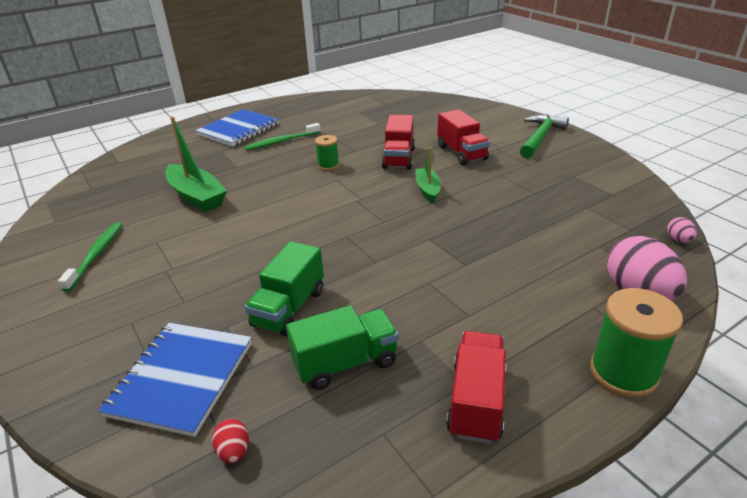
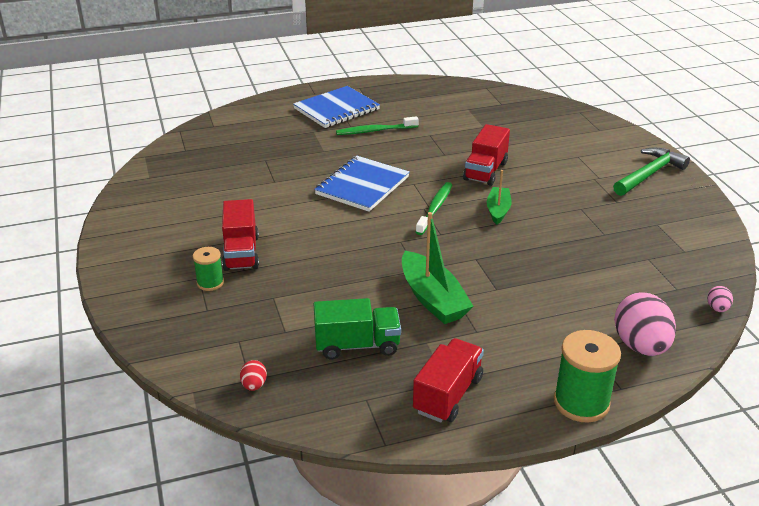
camera: 15 degrees right, 0 degrees up
(96, 255) = (180, 215): green toothbrush -> green toothbrush (435, 208)
(181, 378) = (228, 328): blue notebook -> blue notebook (362, 185)
(196, 196) = (277, 176): green boat -> green boat (432, 298)
(289, 308) = (327, 293): green truck -> none
(328, 165) = (411, 166): green spool -> green spool (210, 283)
(461, 153) = (553, 177): red truck -> red truck (241, 253)

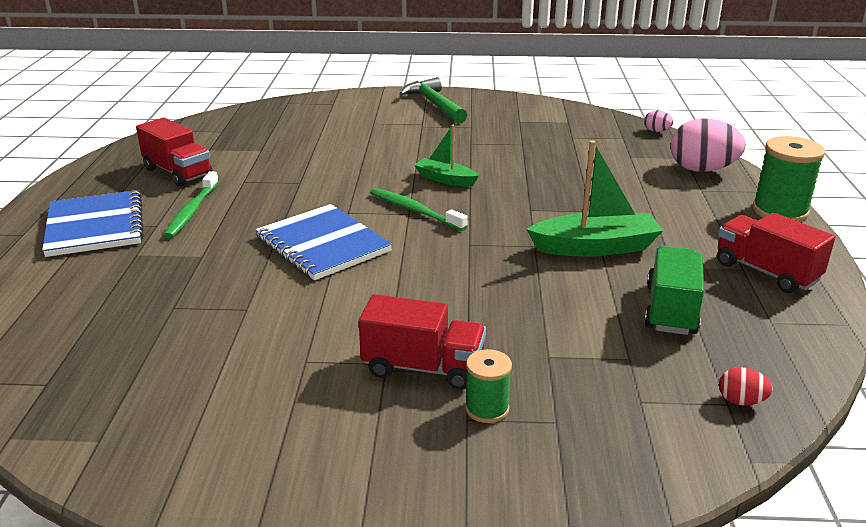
camera: 70 degrees left, 5 degrees down
(485, 171) = (360, 169): red truck -> red truck (178, 172)

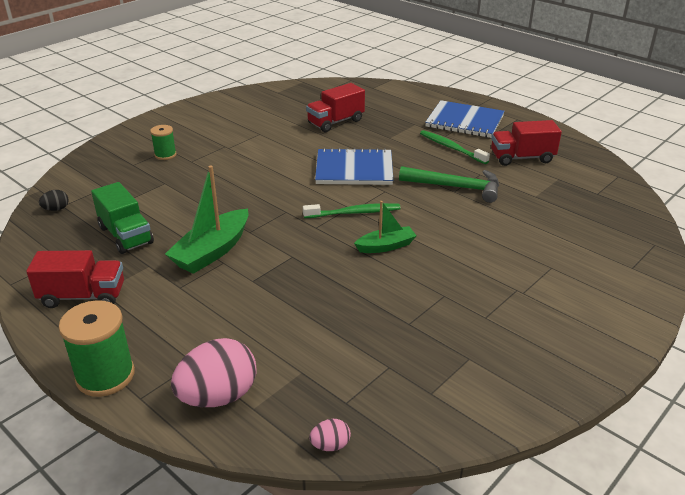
camera: 130 degrees right, 5 degrees up
(423, 368) = (211, 153): red truck -> red truck (335, 122)
(434, 104) = (575, 327): green hammer -> green hammer (455, 187)
(741, 401) = (56, 209): red egg -> black egg

